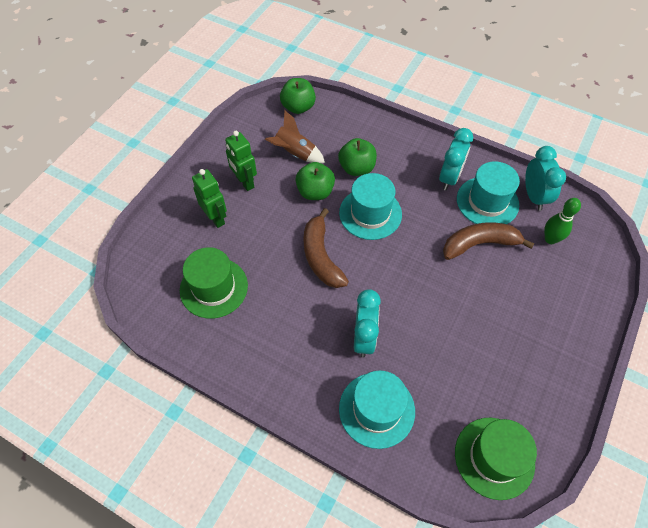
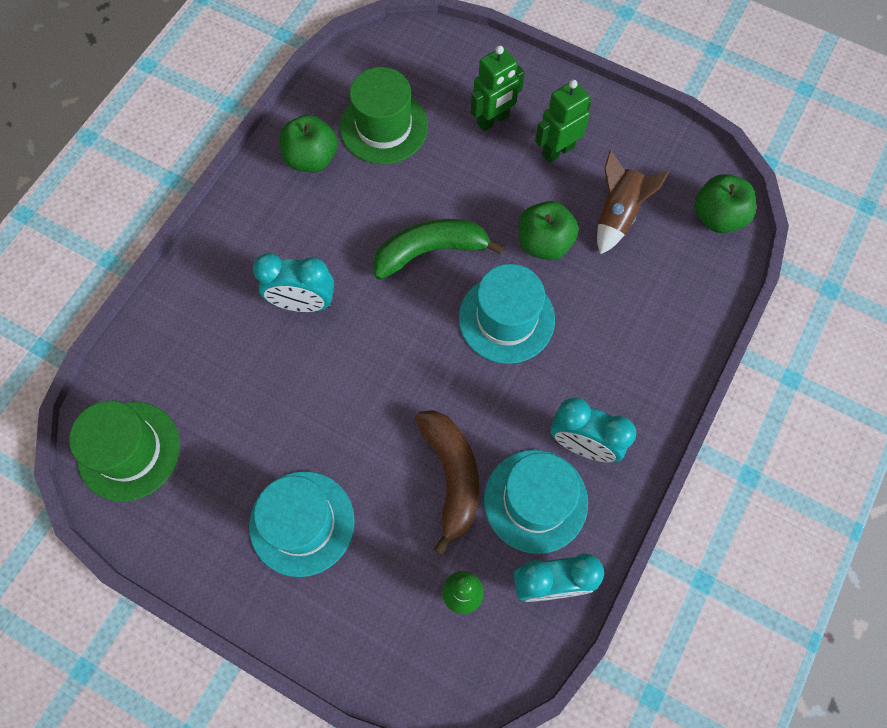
camera: 90 degrees right, 10 degrees up
(321, 256) = (430, 251): brown banana -> green banana
(357, 168) = (594, 302): green apple -> green apple (311, 158)
(376, 409) = (205, 314): turquoise hat -> turquoise hat (302, 523)

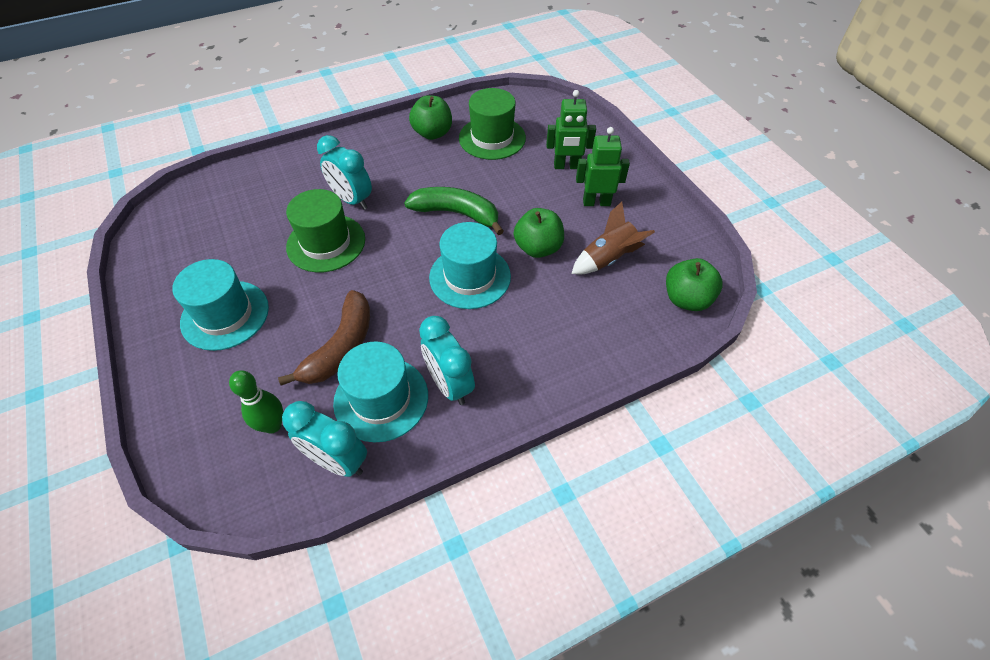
camera: 35 degrees right, 15 degrees down
(129, 451) = (180, 219): green hat -> green hat (326, 243)

